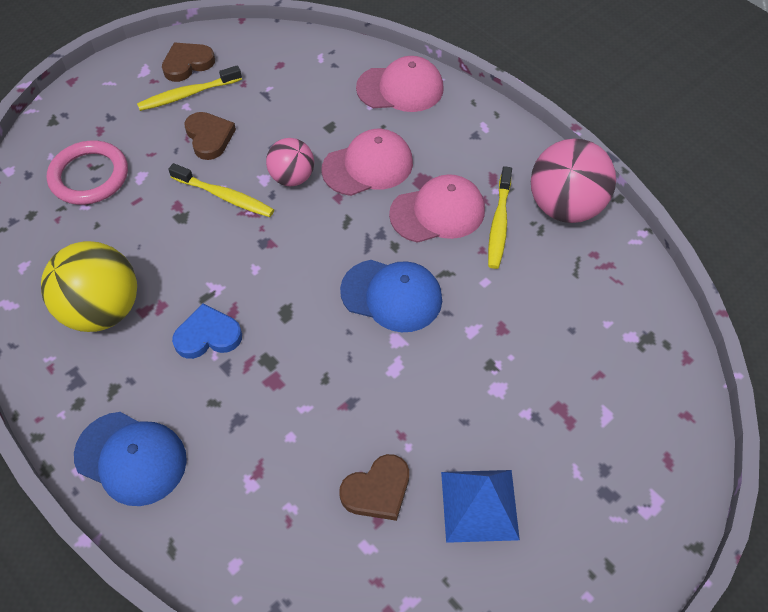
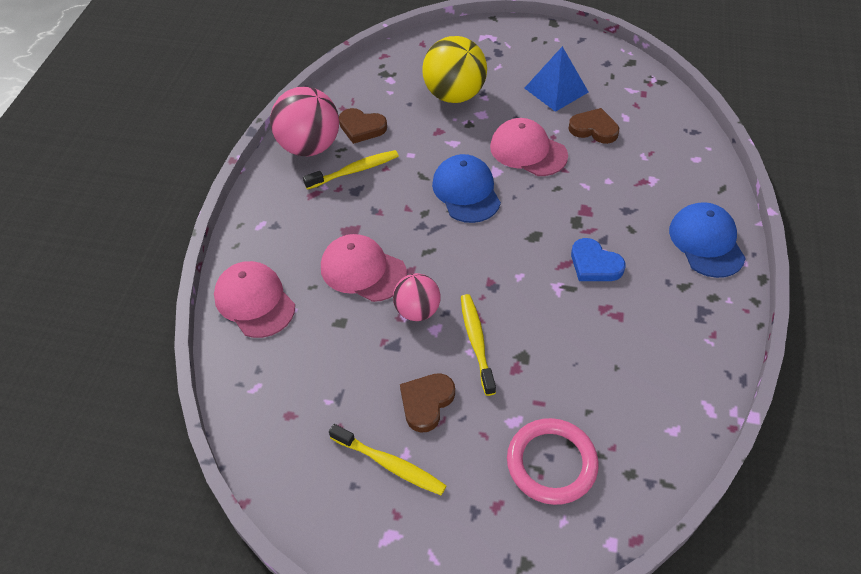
camera: 125 degrees left, 5 degrees down
(103, 310) = (644, 340): yellow ball -> yellow ball (454, 95)
(187, 64) = (349, 500): brown heart -> brown heart (362, 128)
(437, 212) = (373, 206): pink cap -> pink cap (528, 151)

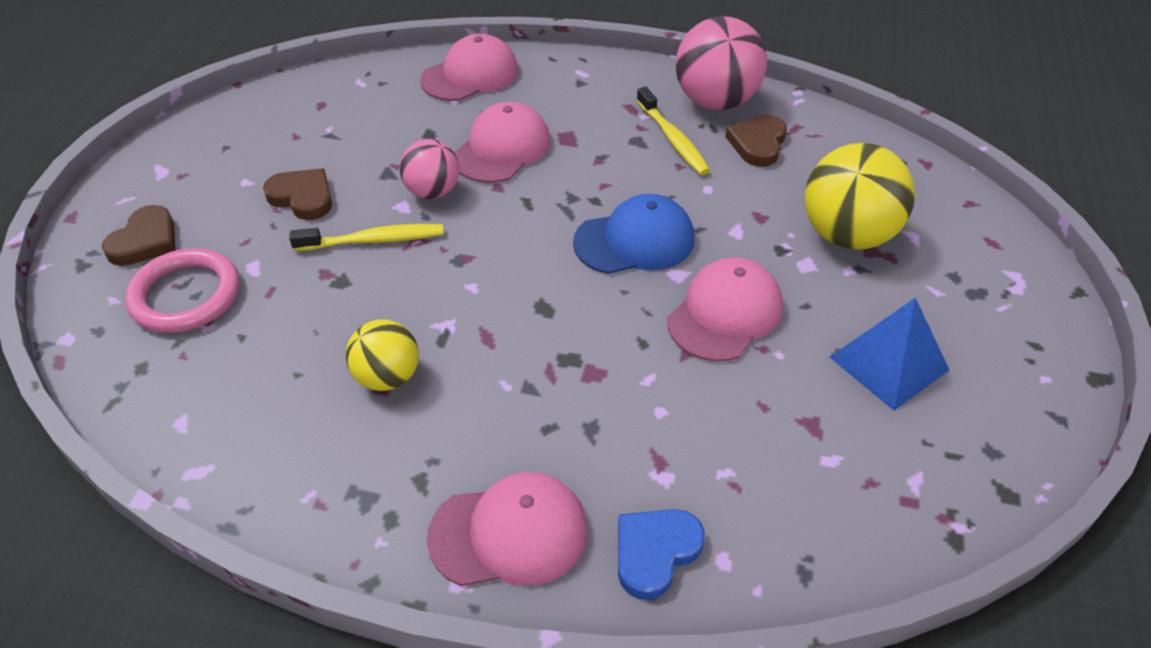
camera: 90 degrees right, 5 degrees down
(390, 464) = (238, 171): yellow toothbrush -> none
(594, 129) = (790, 406): brown heart -> brown heart (145, 241)
(594, 264) = (481, 371): blue heart -> blue heart (655, 552)
(609, 313) = (388, 377): none -> yellow ball
(706, 242) = (509, 533): blue cap -> pink cap

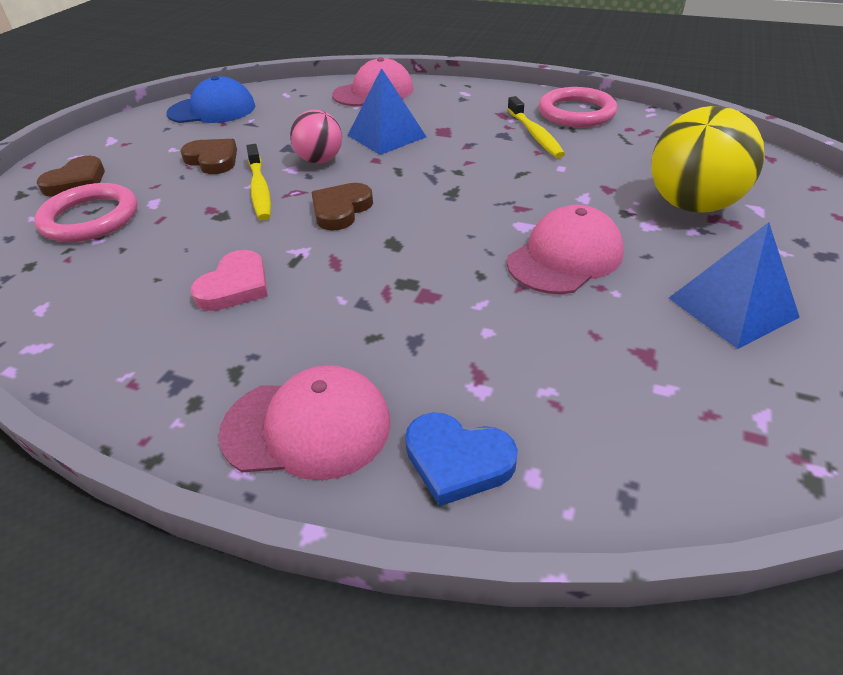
camera: 10 degrees right, 5 degrees down
(374, 240) = (259, 189): yellow toothbrush -> yellow toothbrush turned 75 degrees clockwise
(388, 377) = (235, 286): yellow ball -> pink heart
(502, 149) = (386, 136): pink cap -> blue pyramid
(634, 241) = (487, 200): blue cap -> blue cap (212, 110)
(655, 552) = (457, 460): blue heart -> blue heart turned 120 degrees counterclockwise
(715, 101) = (576, 112): pink ball -> pink ring
(758, 144) = (611, 140): brown heart -> brown heart (341, 210)

